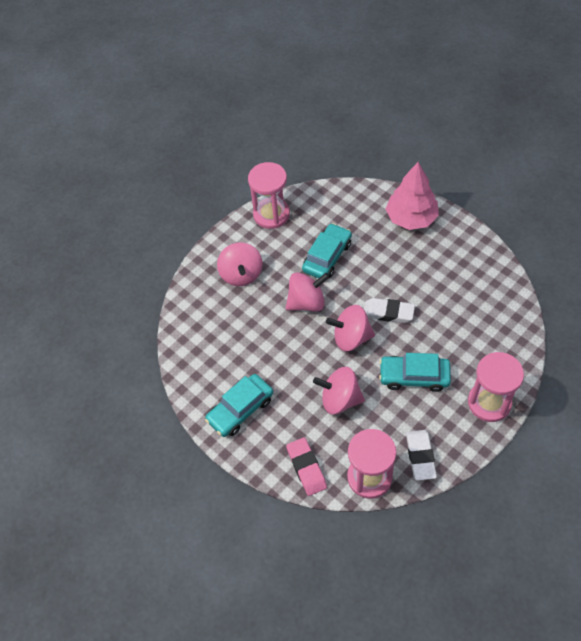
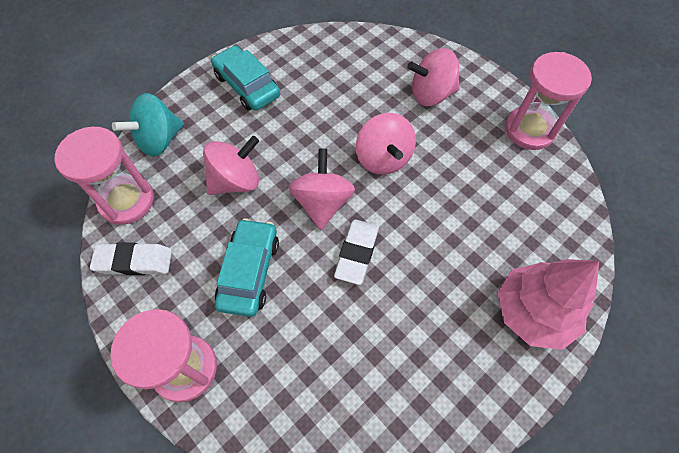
camera: 90 degrees right, 5 degrees up
(306, 468) = (159, 140): pink eraser -> turquoise spinning top
(327, 257) = (457, 188): turquoise car -> none
(340, 399) = (236, 181): pink spinning top -> pink spinning top turned 45 degrees clockwise

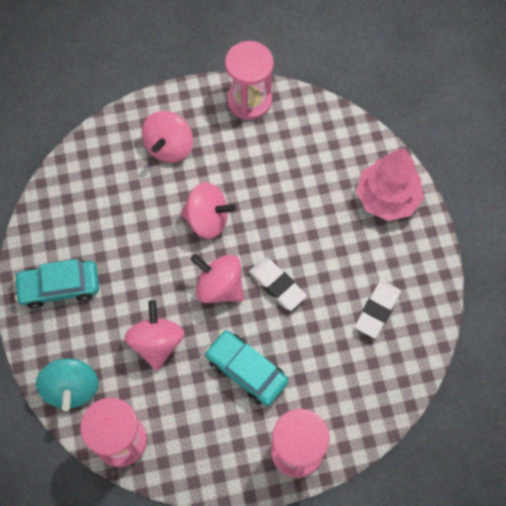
camera: 60 degrees left, 5 degrees up
(134, 261) = (184, 455): white eraser -> white eraser (377, 310)

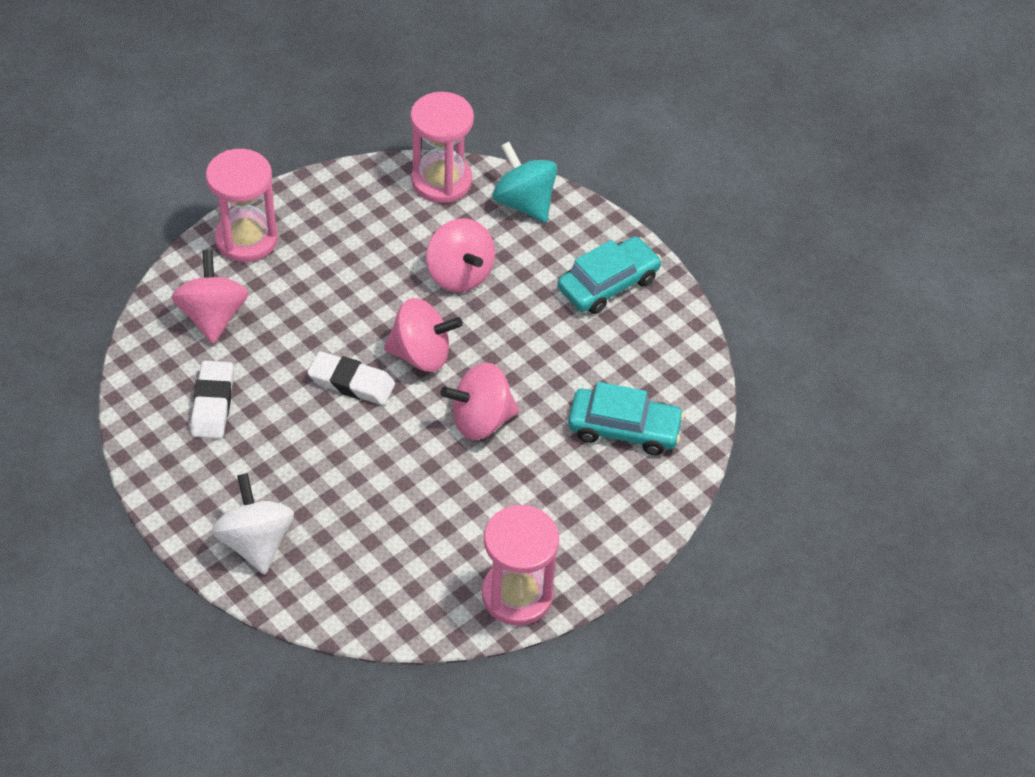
camera: 150 degrees right, 15 degrees down
(169, 147) = (587, 486): pink spinning top -> pink spinning top (213, 316)
(246, 370) = (341, 287): turquoise car -> turquoise car (624, 429)
(387, 197) = (256, 542): pink tree -> white spinning top

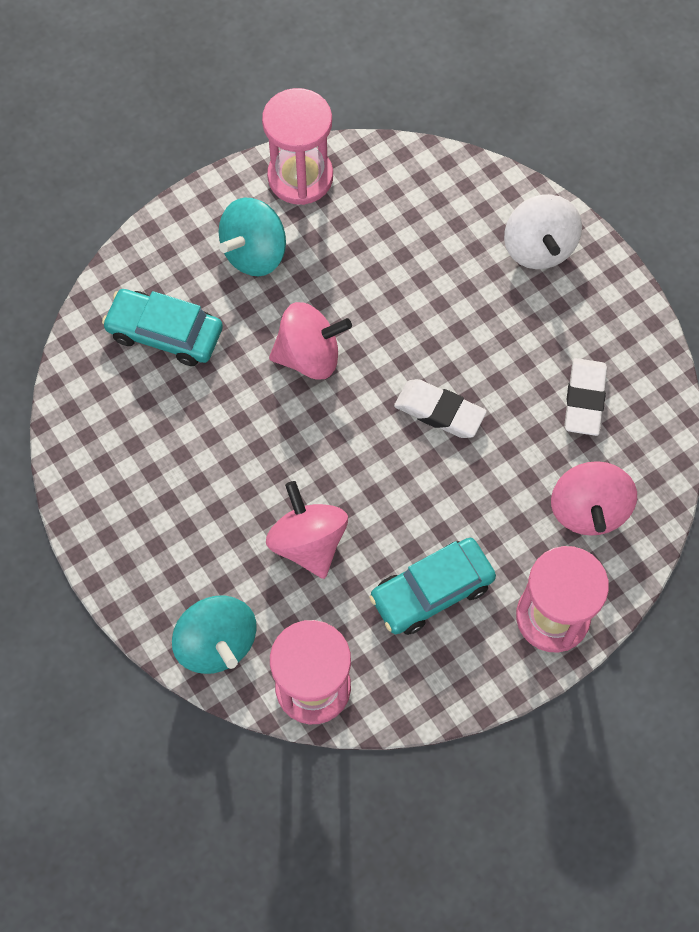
camera: 170 degrees left, 15 degrees up
(421, 354) = (362, 439): pink spinning top -> none
(551, 511) = (254, 253): none -> turquoise spinning top
(608, 284) = (141, 514): turquoise car -> turquoise car (431, 591)

